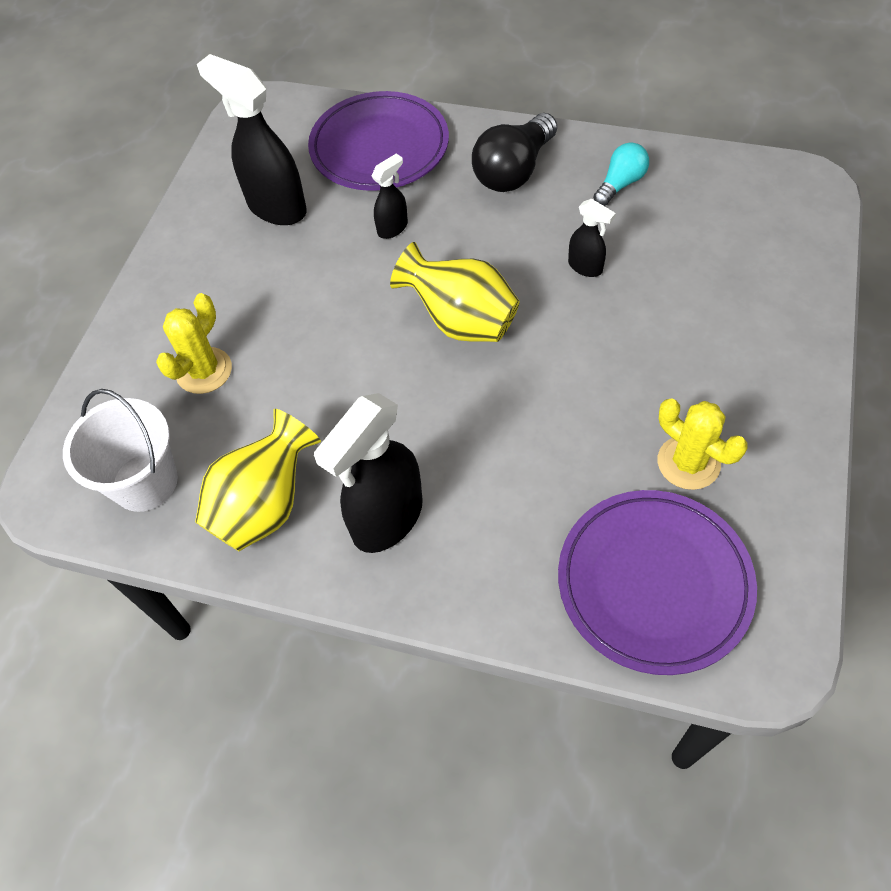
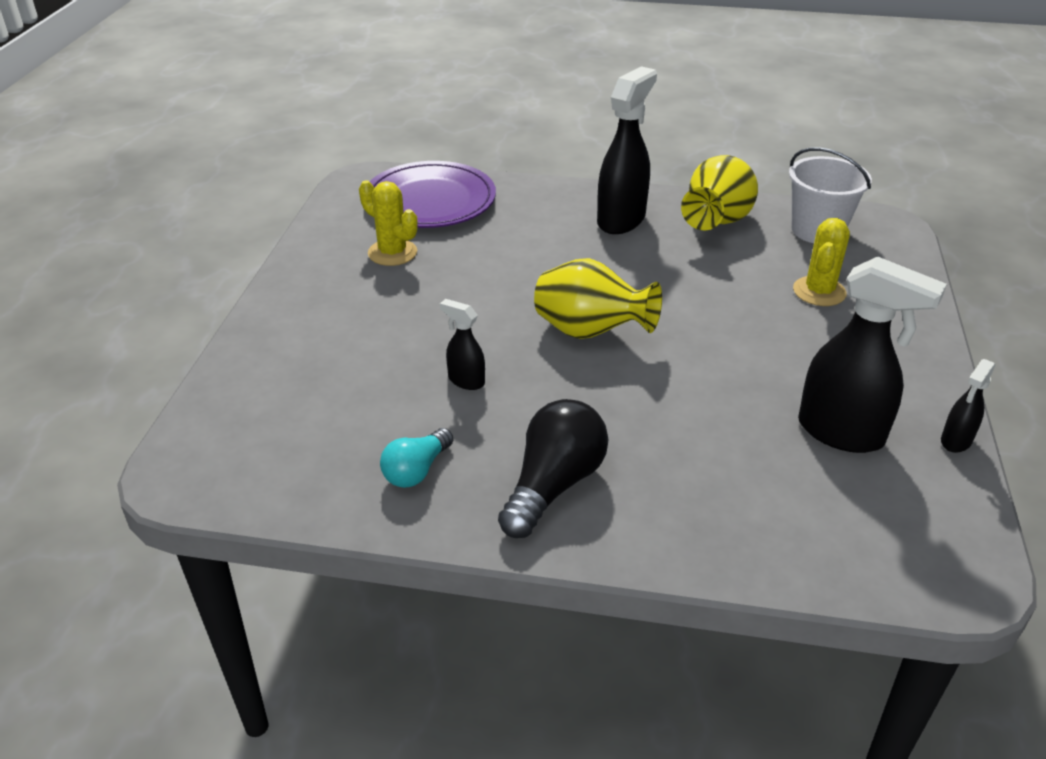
camera: 170 degrees right, 20 degrees down
(379, 147) = (745, 514): purple plate -> none
(393, 228) = (688, 413): black spray bottle -> black spray bottle (956, 441)

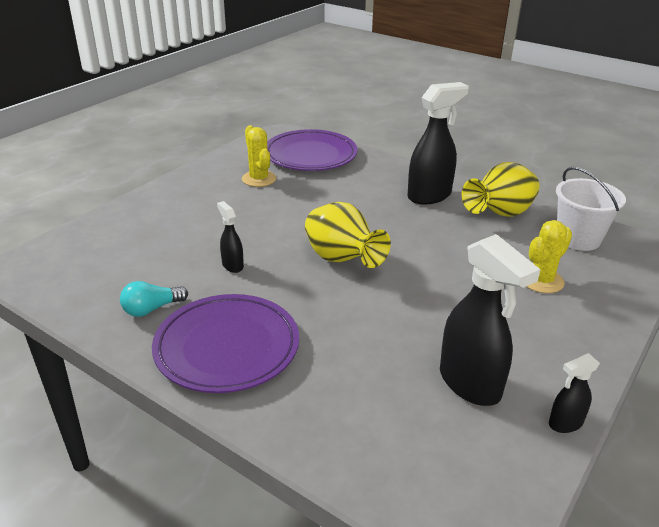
camera: 25 degrees right, 5 degrees down
(553, 485) = (227, 347): black light bulb -> purple plate

